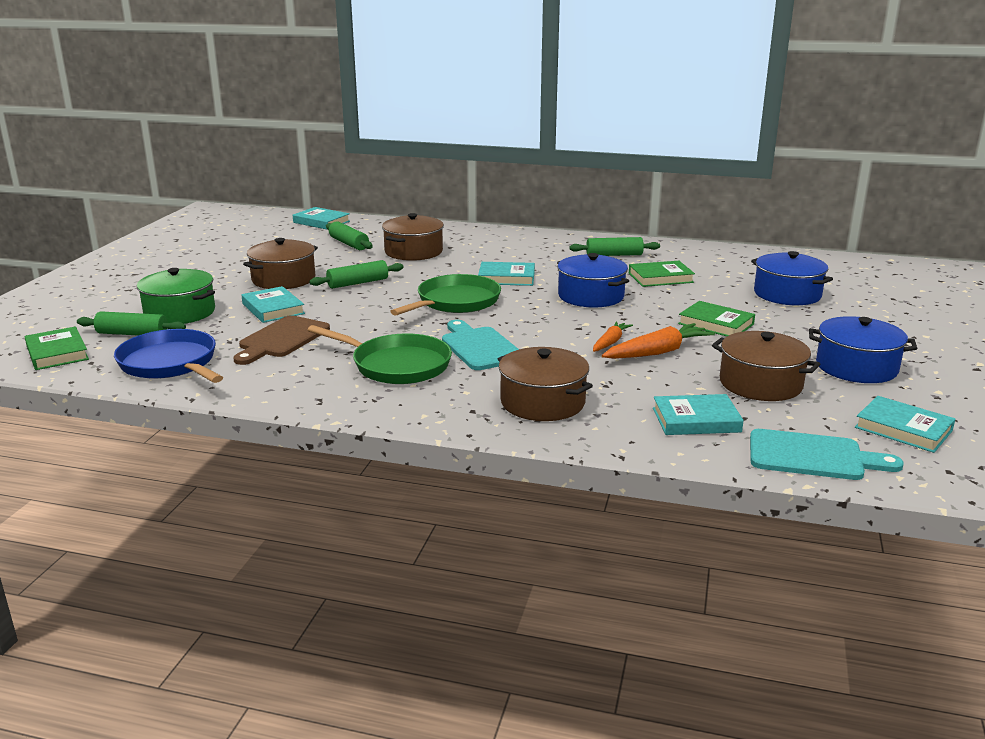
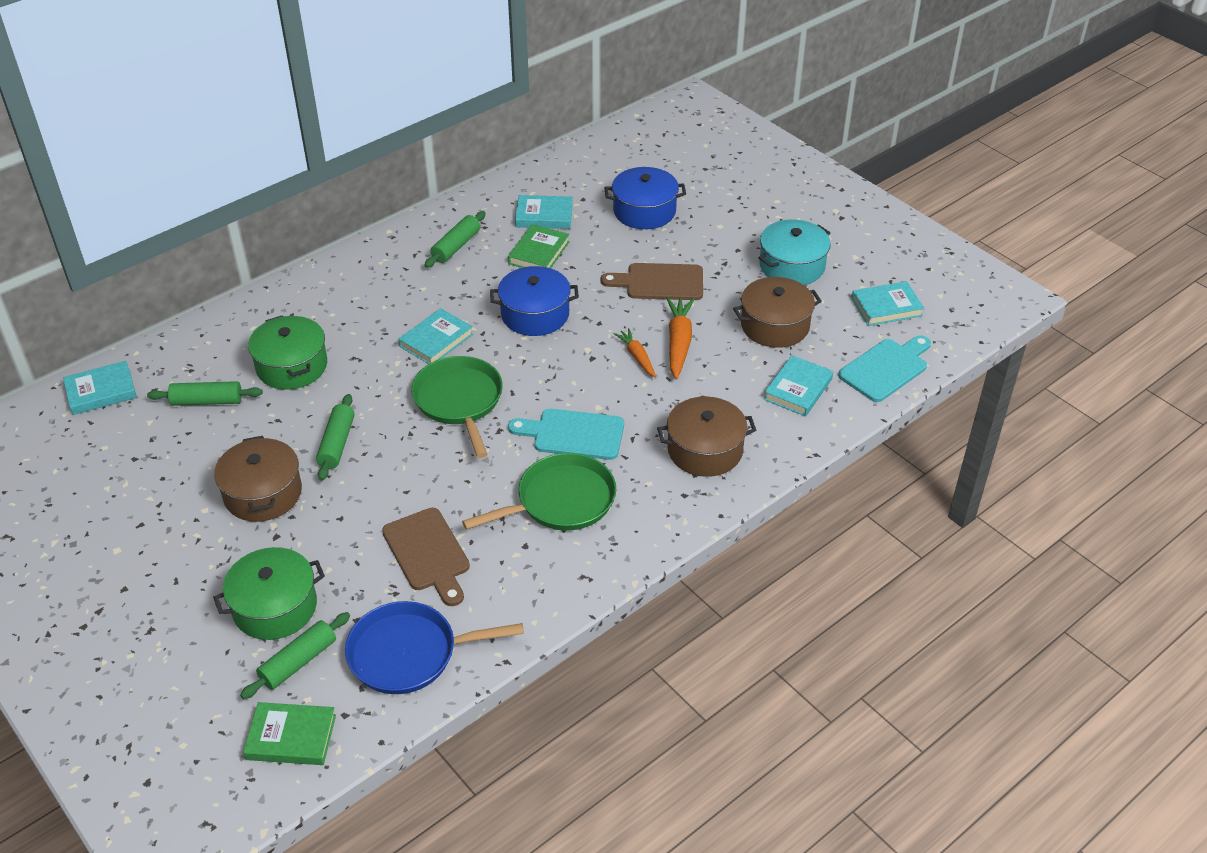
camera: 55 degrees left, 20 degrees up
(273, 309) = (341, 532): turquoise book -> turquoise book (544, 216)
(413, 252) = (292, 366): brown pot -> green pot
(716, 324) = (660, 282): green book -> brown cutting board
(856, 367) = (792, 266): blue pot -> turquoise pot

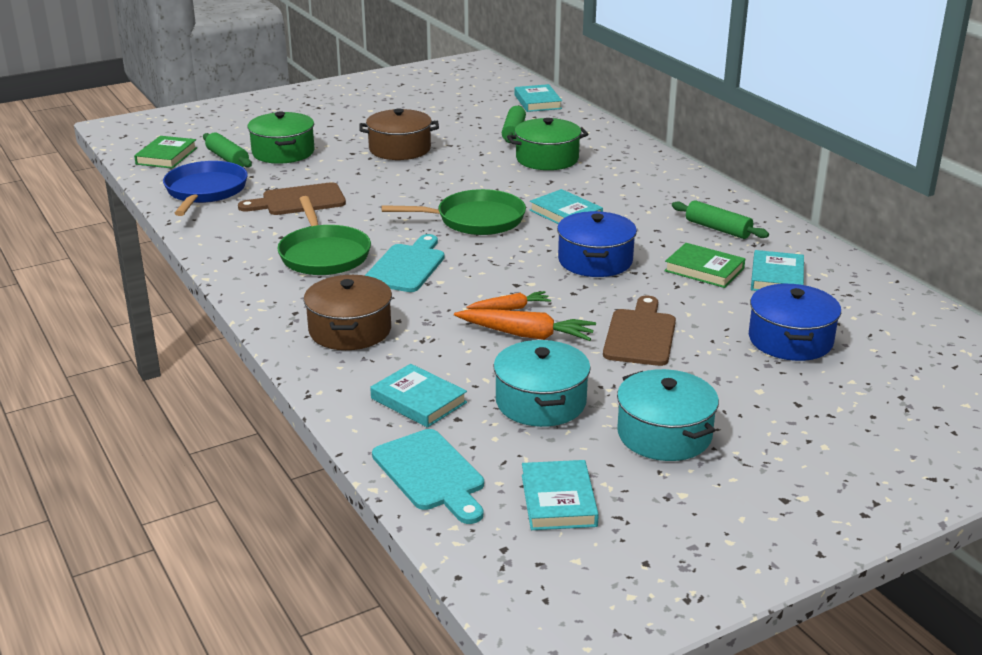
camera: 100 degrees right, 15 degrees down
(337, 444) = (443, 173): green rolling pin -> none
(775, 325) = (540, 402): brown pot -> turquoise pot

